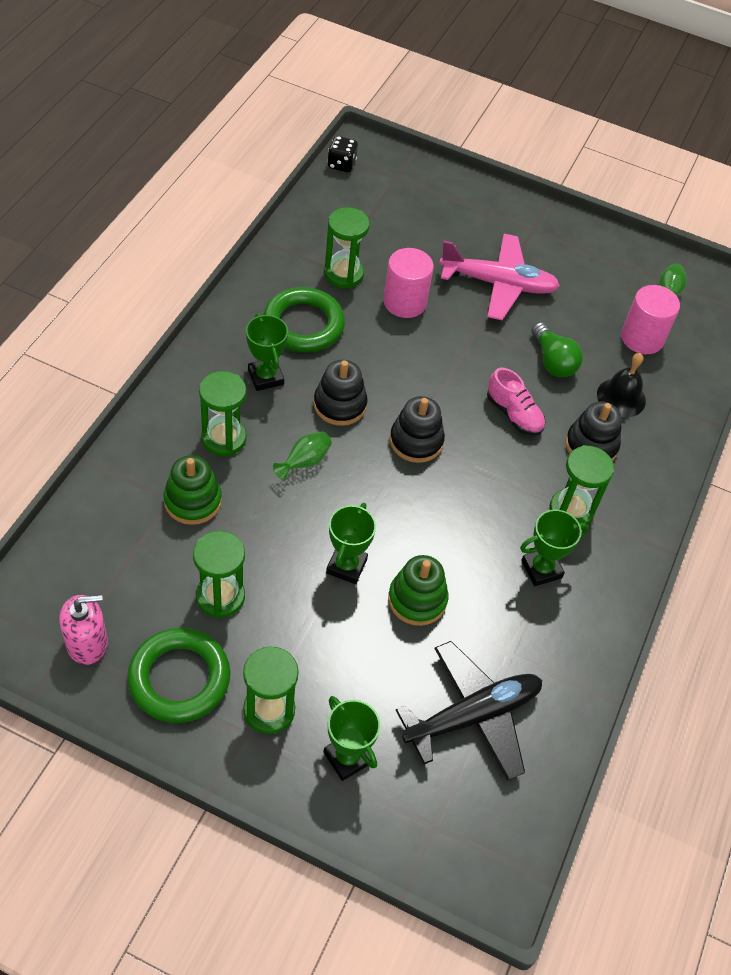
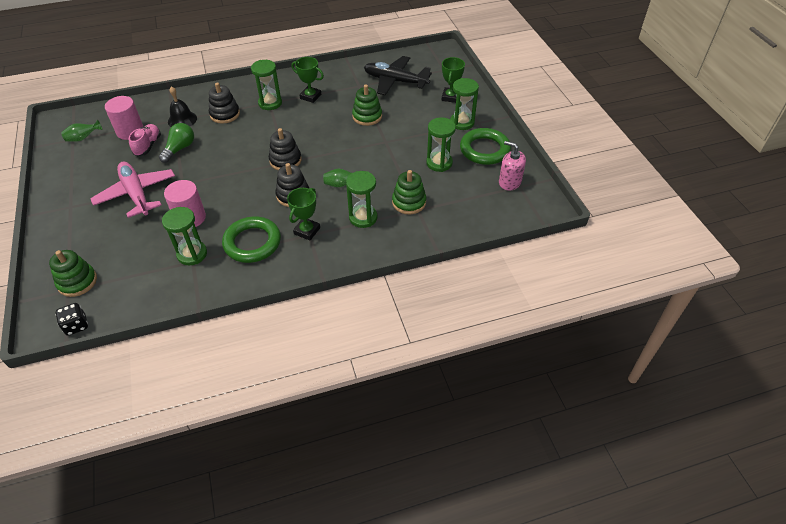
camera: 125 degrees left, 5 degrees down
(346, 566) = (377, 141): green trophy -> none
(401, 187) = (77, 282): none -> green stacking toy
(514, 414) = (232, 142): pink shoe -> pink shoe (148, 146)

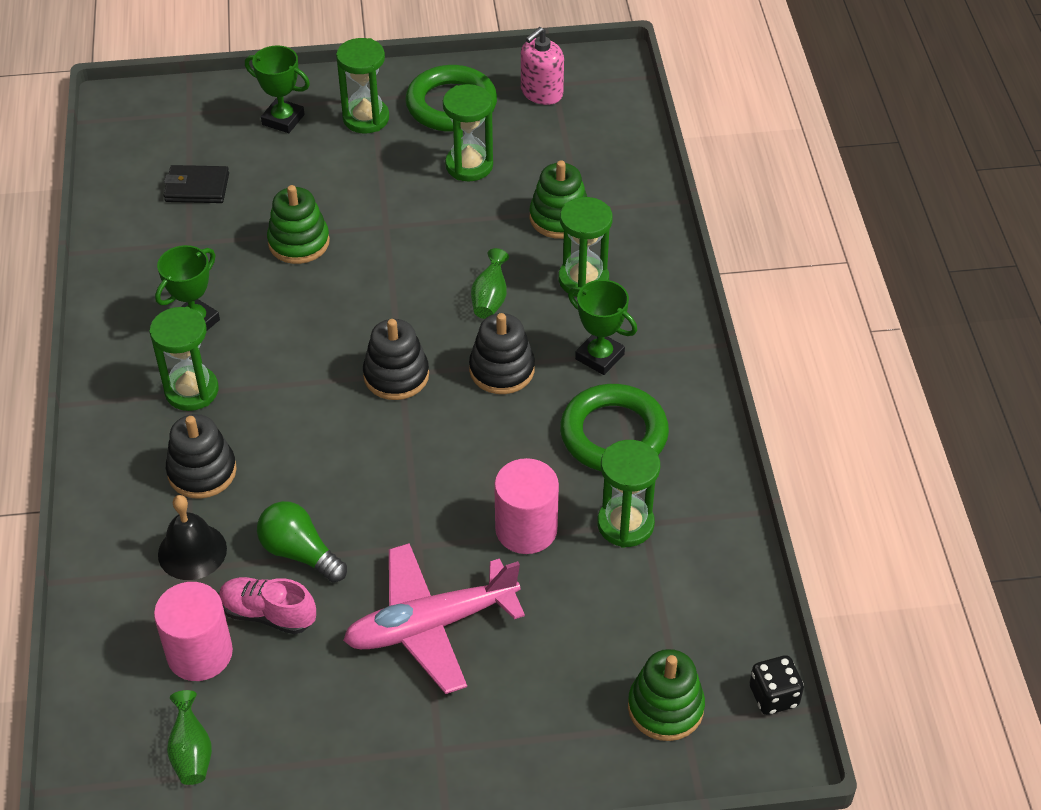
camera: 80 degrees left, 0 degrees up
(395, 81) = (197, 187): black plane -> black wallet

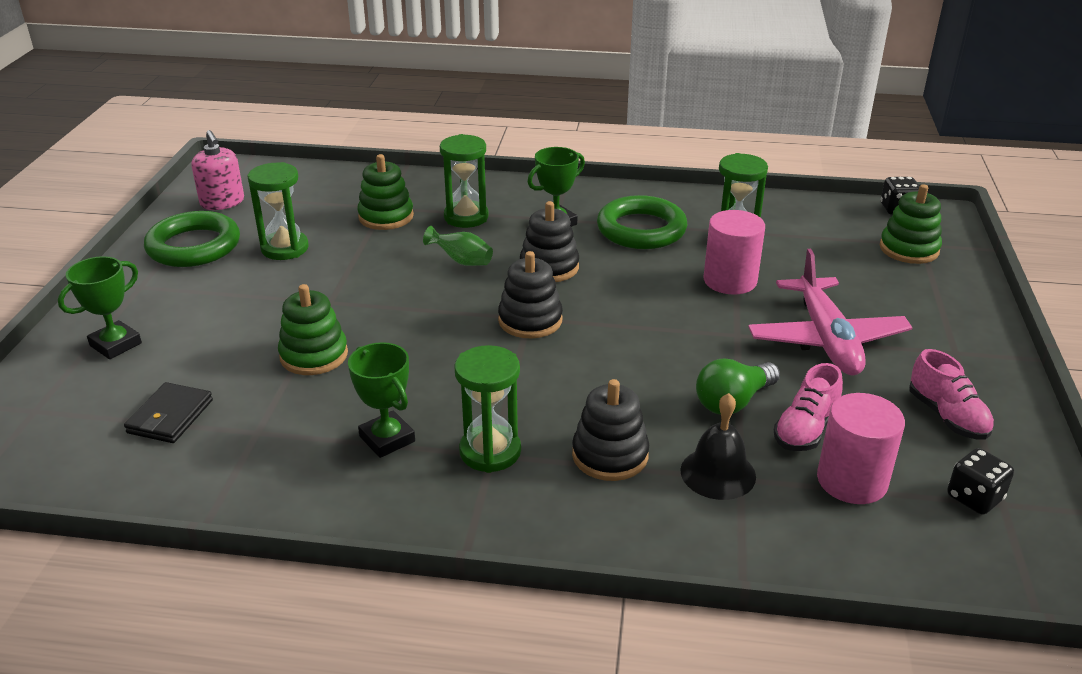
camera: 75 degrees left, 15 degrees down
(191, 752) = (974, 498): green vase -> black dice
(315, 735) = (947, 416): none -> pink shoe
(366, 118) = (166, 294): green hourglass -> none

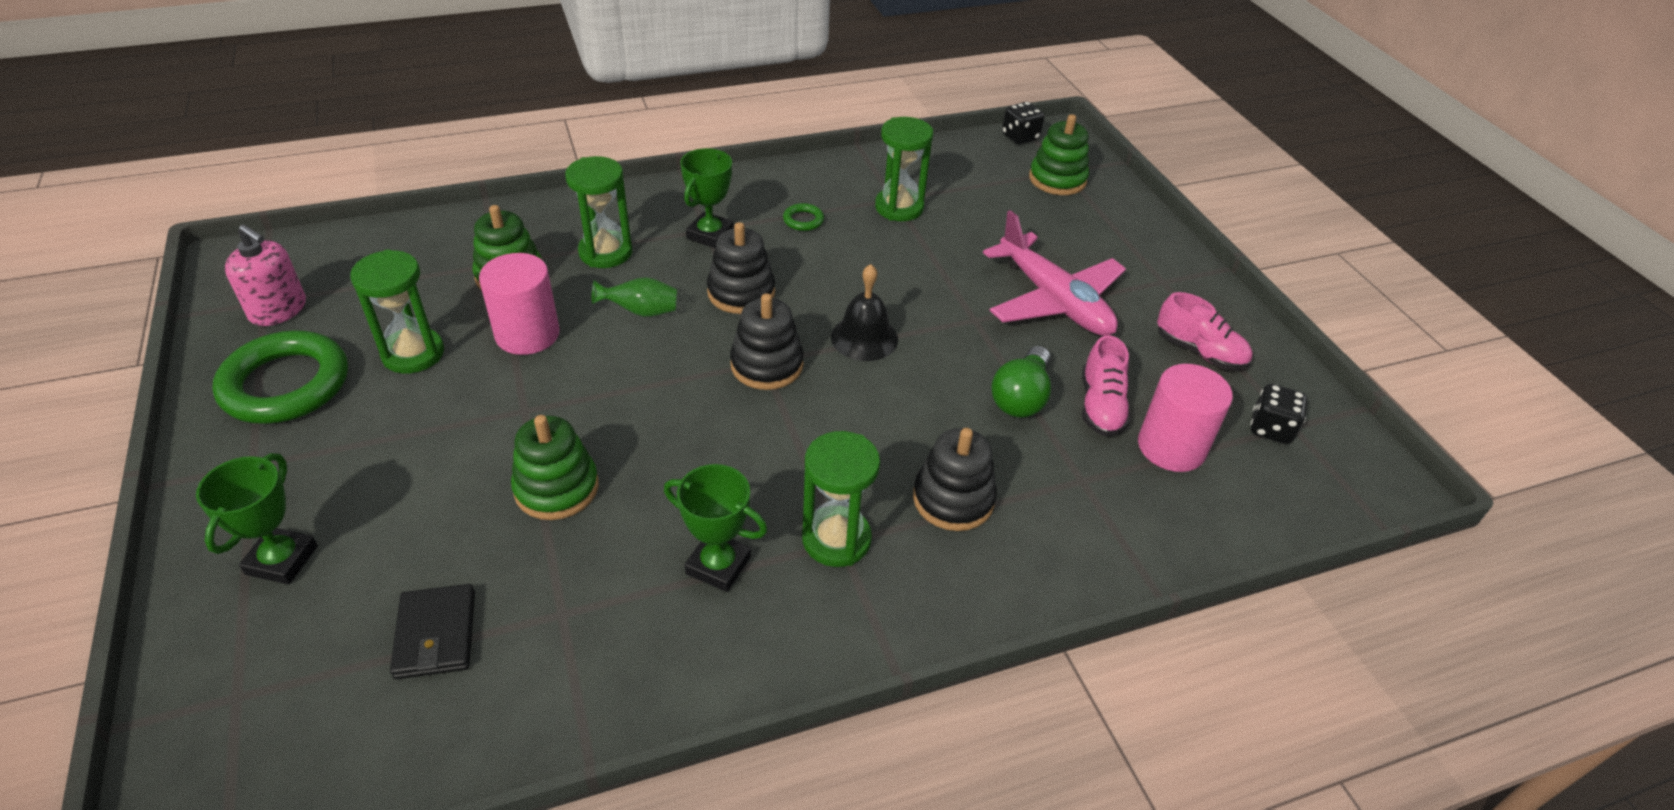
camera: 30 degrees left, 10 degrees up
(641, 229) = (803, 220): green ring -> green ring, size x0.42
(718, 473) = (1060, 482): black bell -> black bell (864, 338)
(730, 280) = (927, 258): pink cylinder -> pink cylinder (527, 334)

